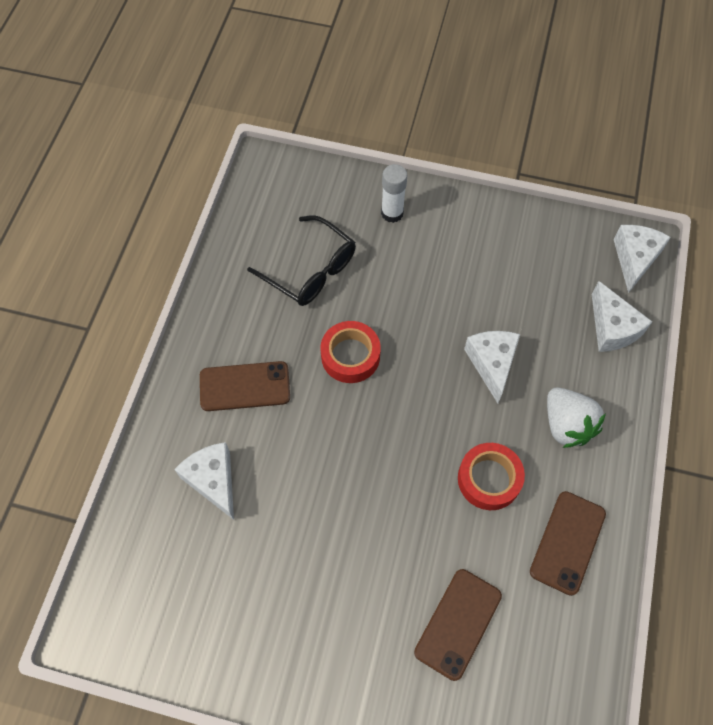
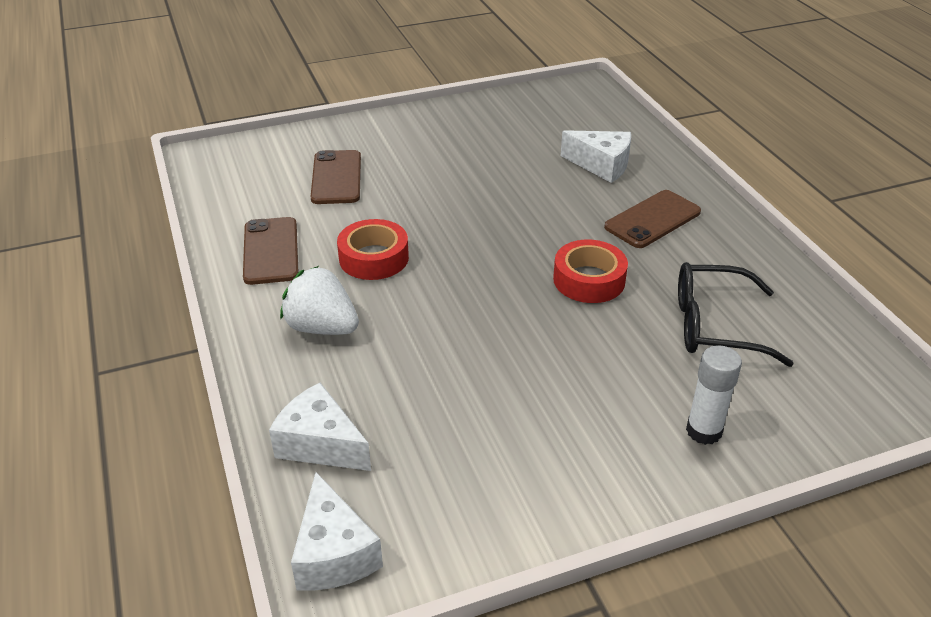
camera: 145 degrees right, 25 degrees down
(492, 364) = (441, 340): white cheese -> none

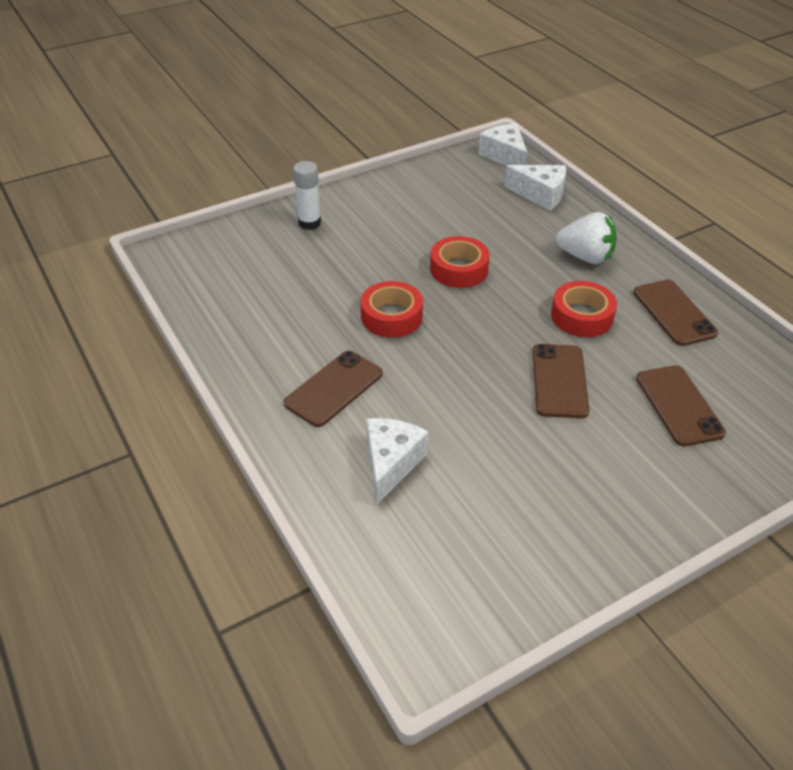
camera: 170 degrees right, 5 degrees up
(432, 205) = (559, 381): none -> brown phone
(494, 329) = (459, 269): none -> red tape
(601, 165) = (391, 463): white cheese -> white cheese turned 90 degrees clockwise
(714, 326) = (291, 289): black glasses -> none

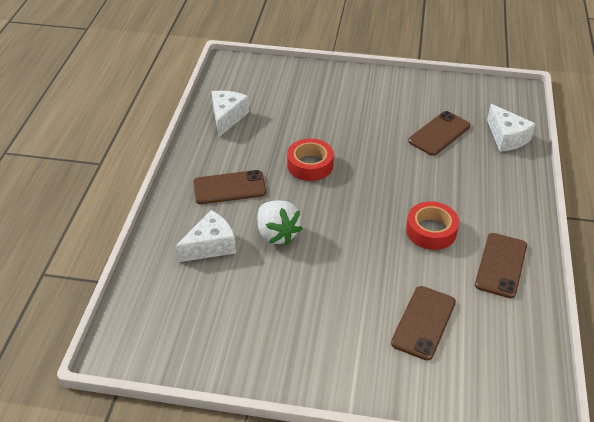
camera: 40 degrees right, 0 degrees up
(309, 223) = (329, 84): white glue stick -> none
(459, 269) = (387, 158): red tape -> none
(504, 156) = (514, 99): white cheese -> white cheese (227, 117)
(559, 381) = (364, 260): brown phone -> brown phone (439, 133)
(585, 257) = (484, 195): white strawberry -> white strawberry (277, 234)

